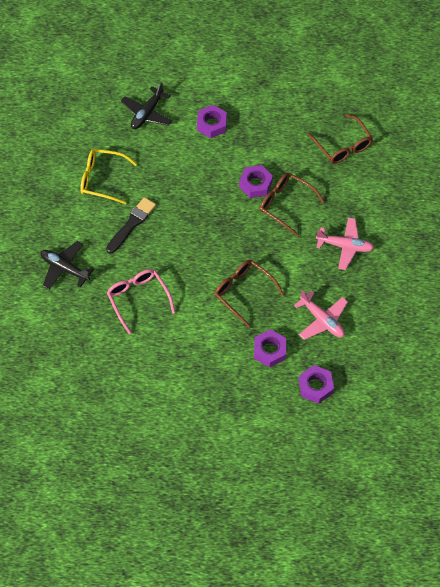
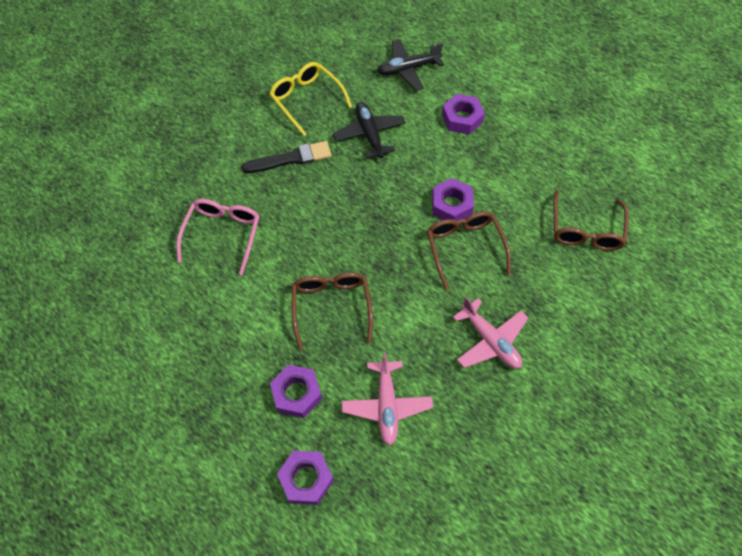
camera: 40 degrees right, 0 degrees up
(65, 268) = (189, 156): black plane -> black plane (369, 134)

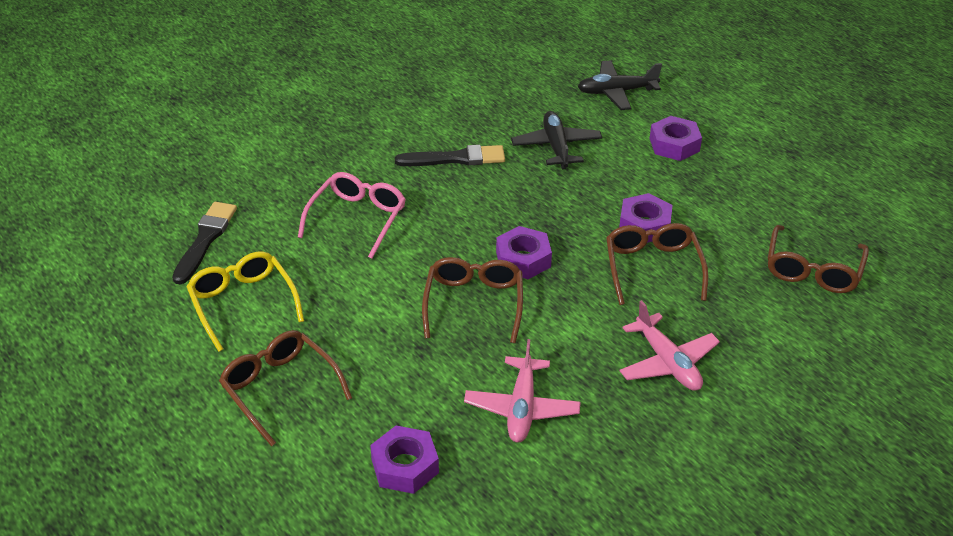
camera: 10 degrees right, 20 degrees down
(101, 276) = (205, 240): none -> black brush
(192, 419) = (279, 388): none -> brown glasses
(297, 393) = (412, 381): purple nut -> purple nut (523, 259)
(306, 99) = (486, 106): yellow glasses -> yellow glasses (242, 303)

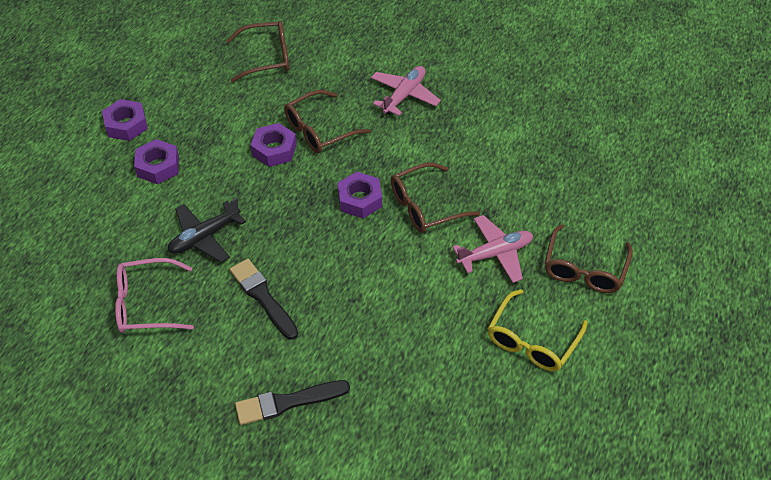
camera: 120 degrees left, 10 degrees up
(205, 240) = (488, 415): black brush -> black brush (287, 402)
(358, 218) = (385, 323): pink glasses -> pink glasses (145, 304)
(405, 466) = (583, 176): purple nut -> purple nut (126, 125)
(522, 408) = (495, 144): pink plane -> pink plane (495, 254)
(616, 92) = (94, 229): black plane -> none

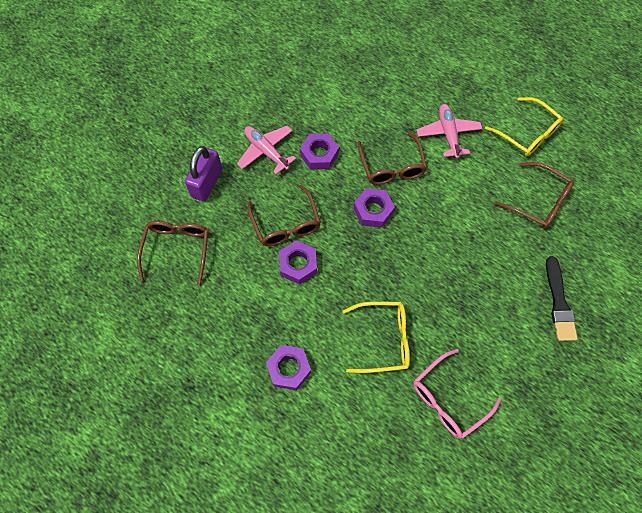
camera: 75 degrees left, 15 degrees up
(126, 125) = (224, 393): purple nut -> purple nut (319, 155)
(145, 304) = (447, 399): pink glasses -> pink glasses turned 45 degrees clockwise
(204, 237) = (384, 339): black plane -> yellow glasses
(263, 297) = (457, 303): black brush -> none
(348, 60) = (207, 183): none -> purple padlock
(584, 270) = (473, 86): brown glasses -> brown glasses (539, 202)

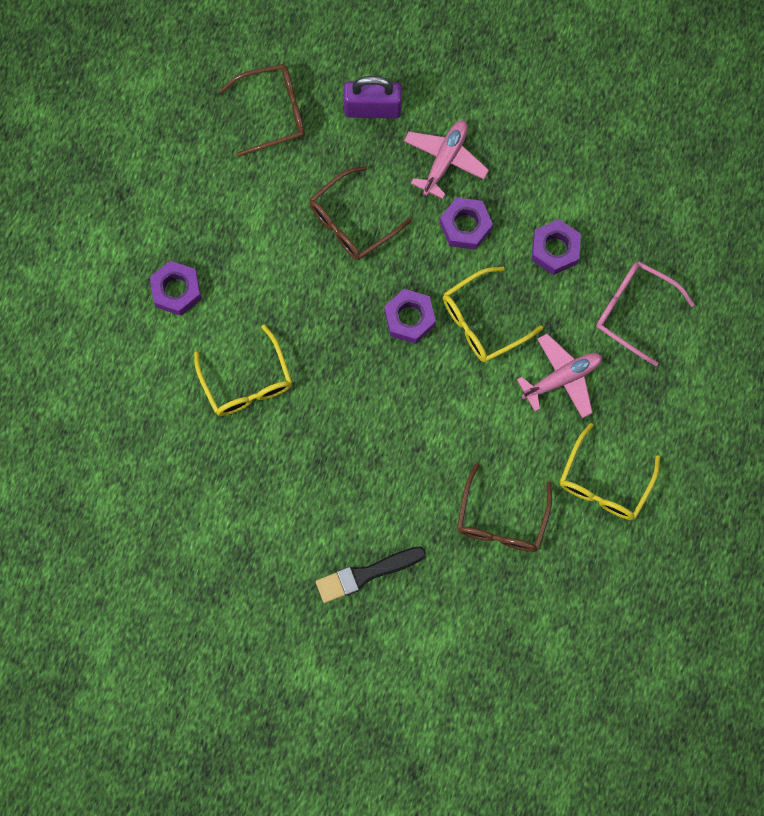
camera: 70 degrees right, 10 degrees up
(298, 265) = (304, 255): purple nut -> purple nut (555, 249)
(392, 167) = (481, 322): brown glasses -> yellow glasses
(447, 399) = (201, 473): pink glasses -> pink glasses (633, 310)

